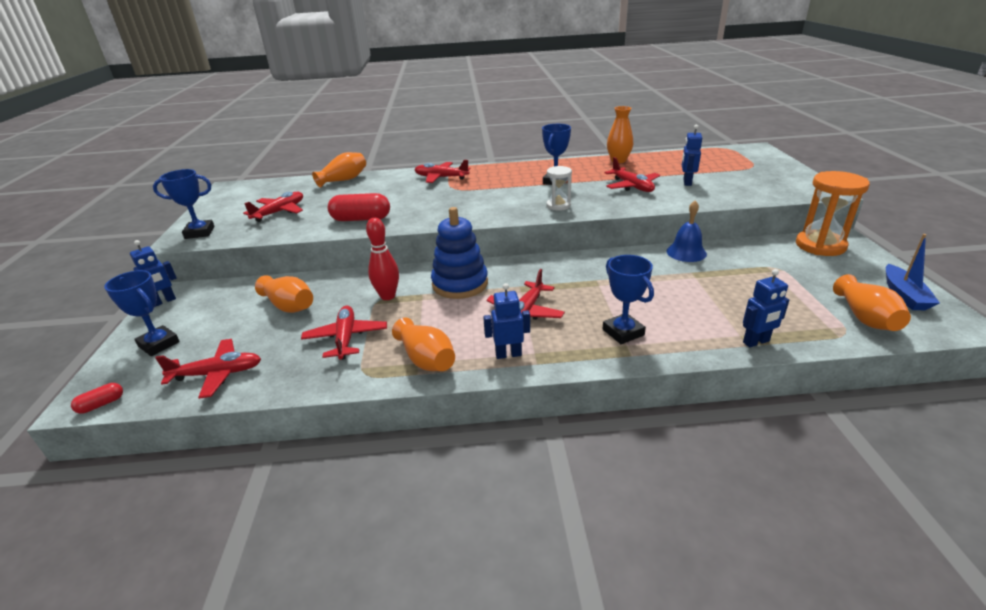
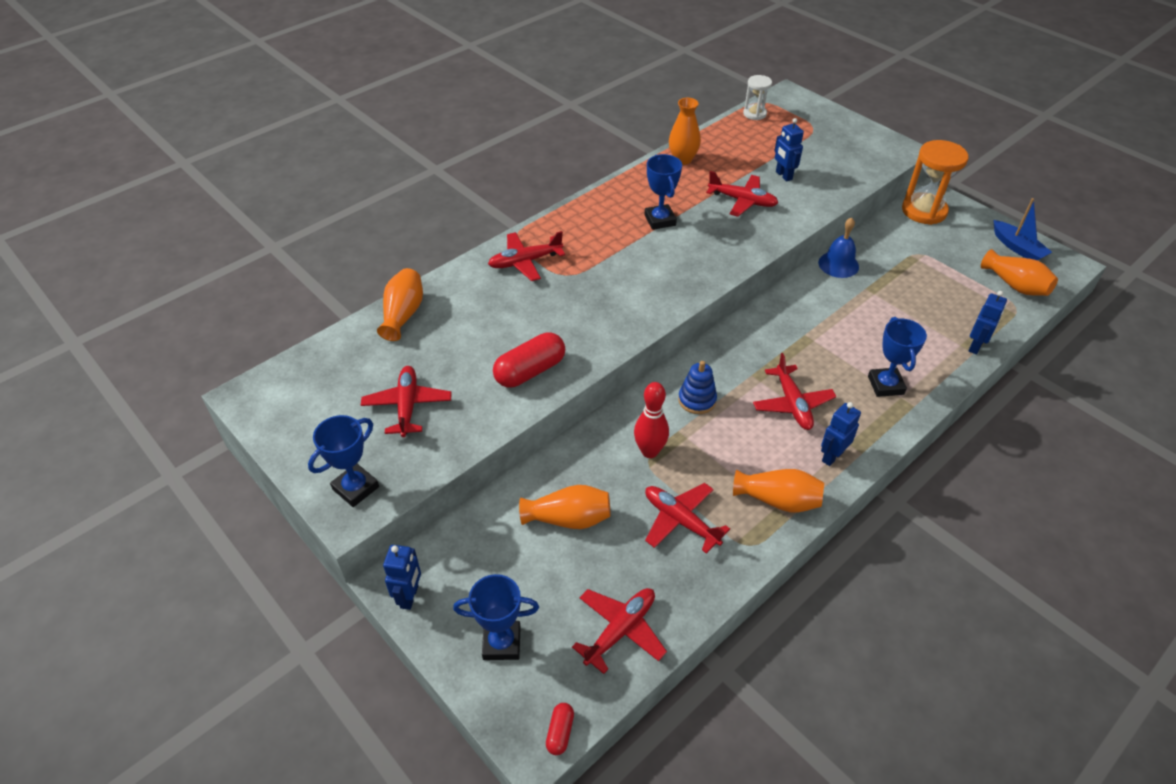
camera: 40 degrees left, 15 degrees up
(460, 284) = (697, 400): blue stacking toy -> blue stacking toy, size x0.59
(558, 206) = (709, 260): white hourglass -> white hourglass (754, 114)
(623, 332) = (885, 385): blue trophy -> blue trophy turned 60 degrees clockwise

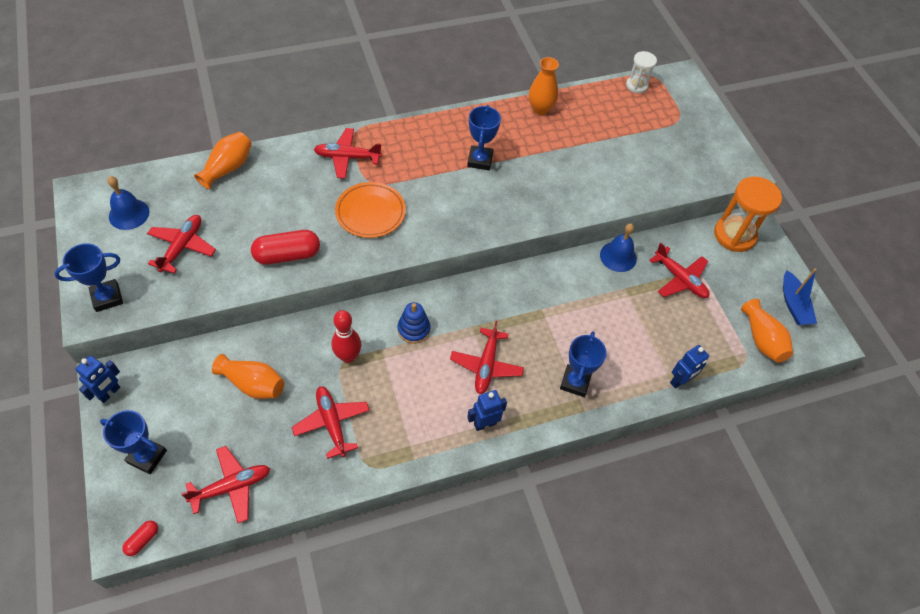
camera: 20 degrees right, 10 degrees up
(321, 397) = (129, 214): none -> blue bell
(587, 302) = (370, 212): none -> orange plate
(742, 201) = (562, 168): red plane -> red plane (680, 279)
(778, 500) = (416, 440): orange vase -> none
(783, 175) = (616, 157): blue robot -> none

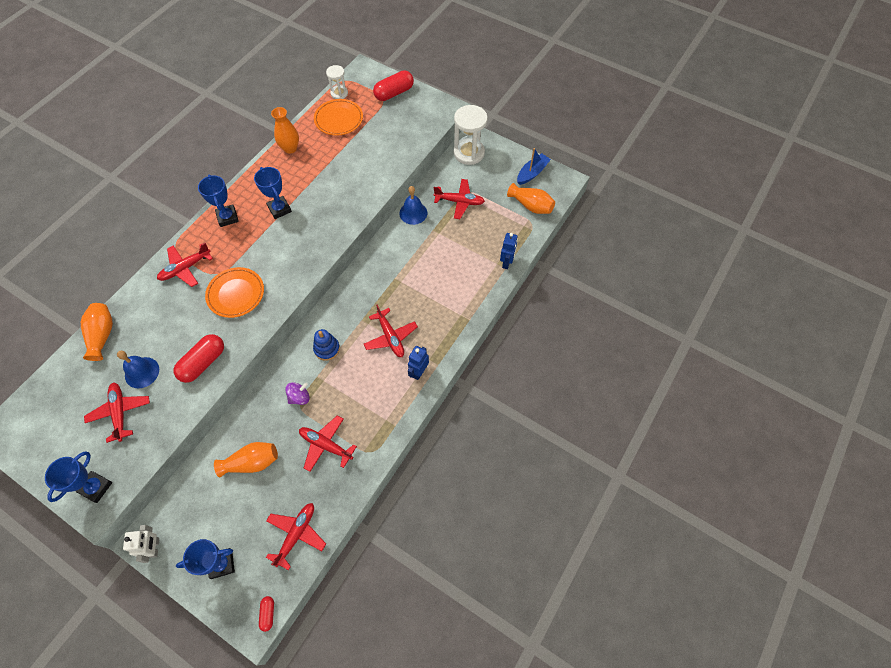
camera: 35 degrees left, 5 degrees up
(109, 393) = (155, 547): blue robot -> white robot
(129, 214) = (55, 420): blue bell -> blue bell (142, 372)
(348, 356) = (299, 397): red bowling pin -> purple spinning top
(575, 382) = (450, 307): blue trophy -> blue trophy (227, 217)
(614, 111) = (339, 119): none -> orange plate
(696, 120) = (394, 93): none -> red capsule
(734, 235) = (469, 153): orange hourglass -> white hourglass
(793, 304) = (532, 173): blue boat -> blue boat turned 90 degrees counterclockwise

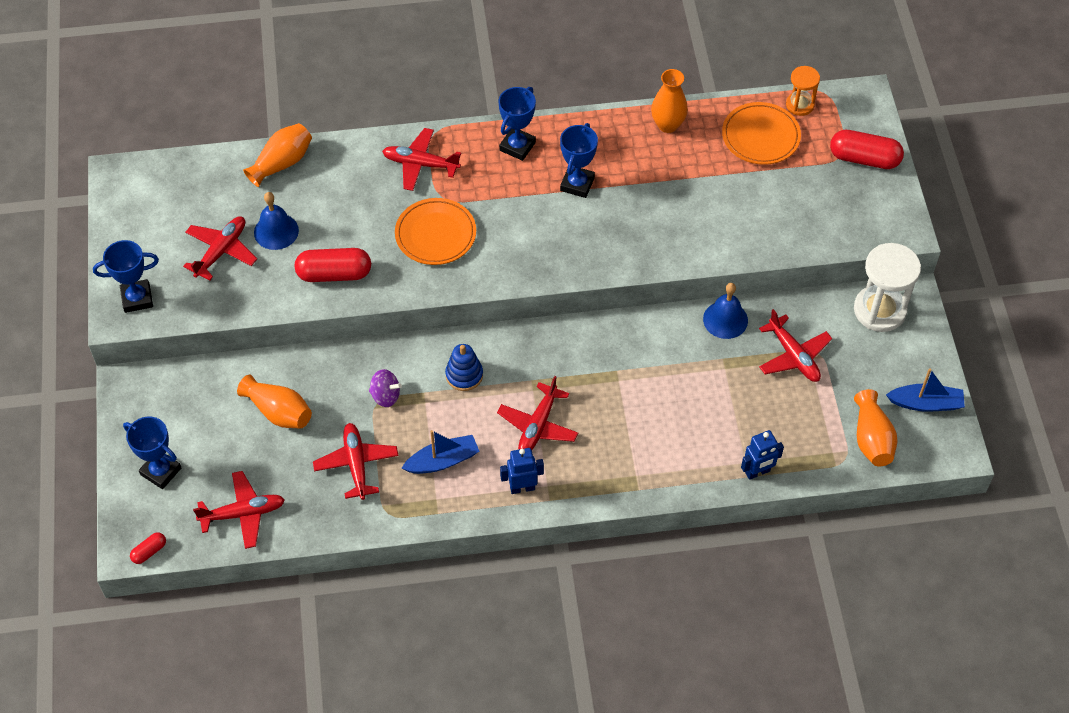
camera: 50 degrees right, 5 degrees down
(155, 547) = (128, 401): white robot -> none
(339, 93) = (800, 105): white hourglass -> orange hourglass
(366, 399) = (442, 461): none -> blue boat

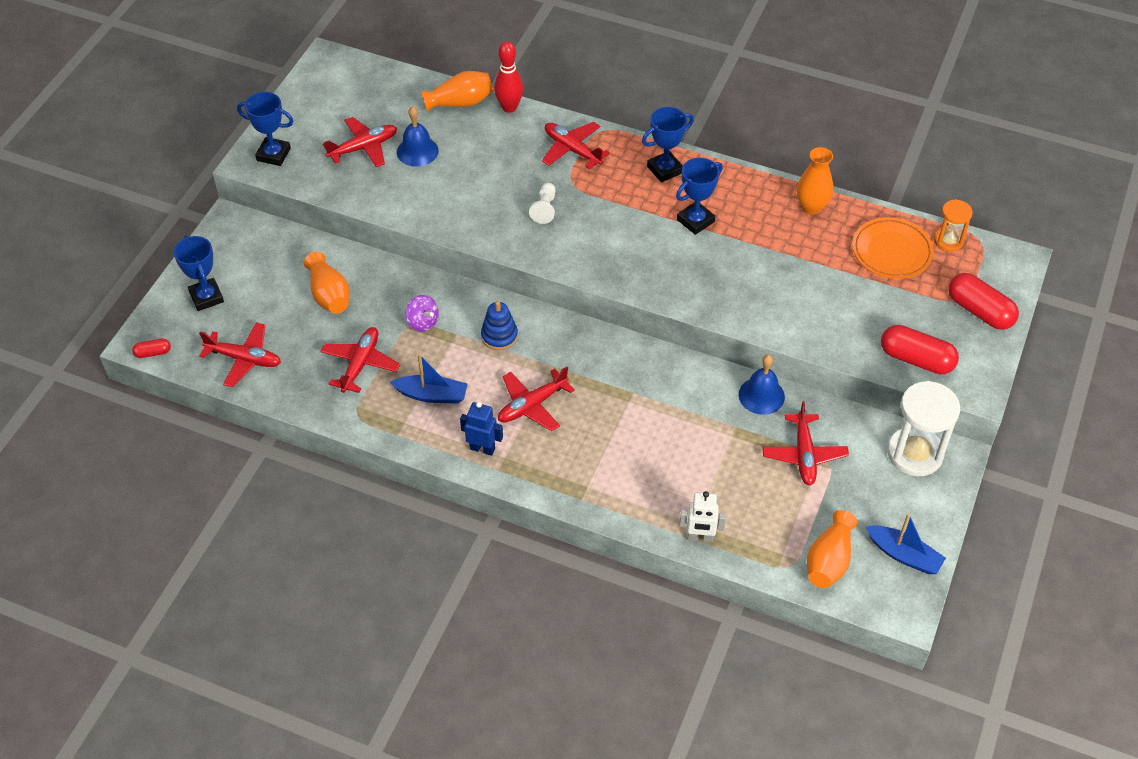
camera: 30 degrees right, 5 degrees down
(332, 147) = (509, 107): none -> red bowling pin
(334, 274) = (439, 203): red capsule -> red capsule (916, 359)
(435, 234) = (544, 209): orange plate -> white pawn
(757, 472) = (700, 537): blue robot -> white robot

